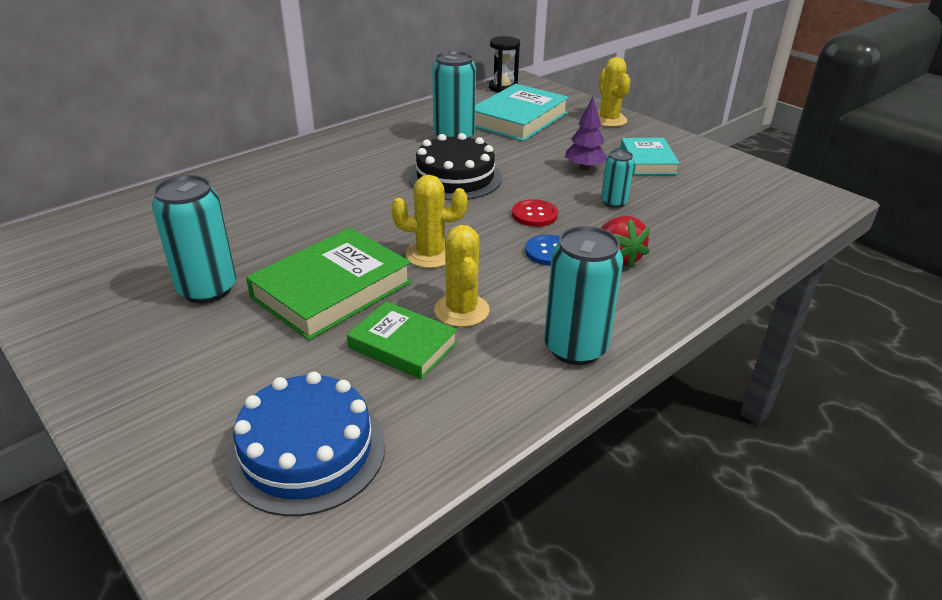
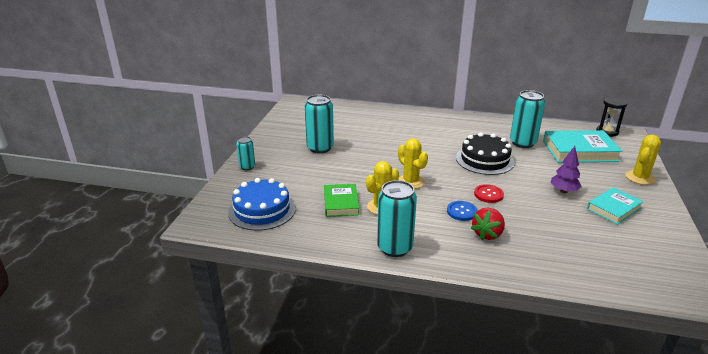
camera: 55 degrees right, 5 degrees down
(332, 290) = (354, 171): green book -> none
(614, 202) = (543, 213): turquoise can -> turquoise can (247, 167)

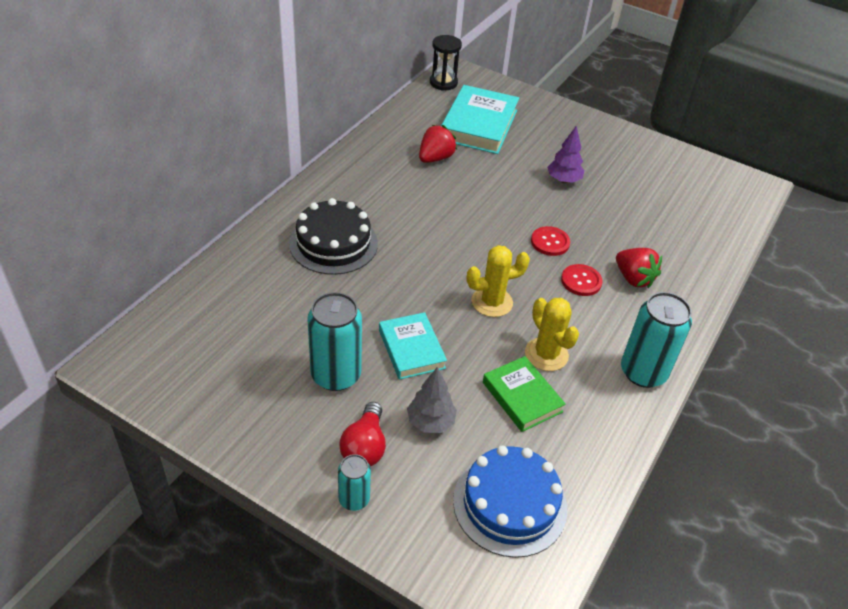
camera: 75 degrees left, 15 degrees up
(279, 163) = (365, 447): none -> red light bulb
(305, 178) = (430, 422): none -> grey tree
(341, 203) = (522, 397): green book -> green book turned 45 degrees clockwise
(462, 212) = (581, 281): blue button -> red button
(484, 160) = (464, 209): black cake -> black cake (333, 243)
(522, 143) = (435, 158): turquoise can -> red strawberry
(613, 208) = (609, 163): turquoise book -> turquoise book (411, 349)
(640, 178) = (556, 115): yellow cactus -> none

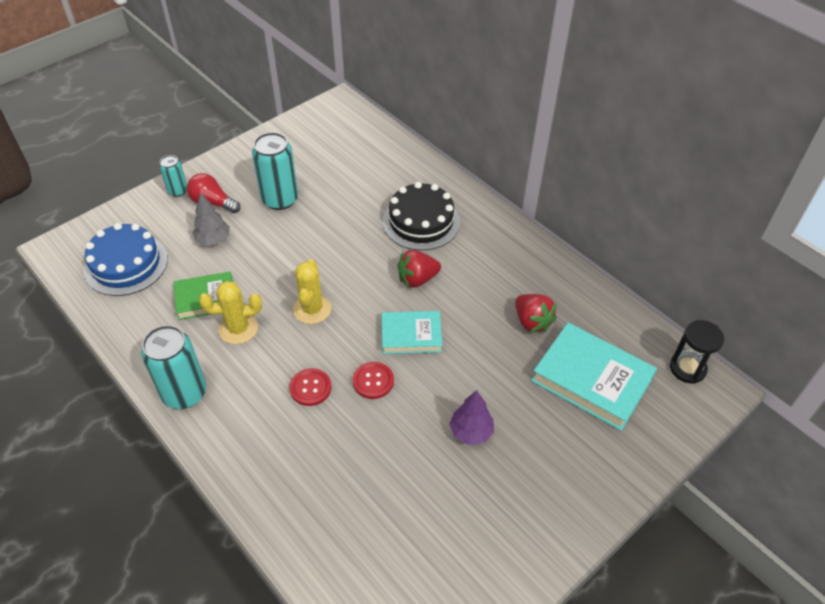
camera: 110 degrees right, 5 degrees up
(411, 349) = (284, 244): turquoise book -> turquoise book (411, 335)
(633, 278) = (296, 437): red strawberry -> red strawberry (417, 279)

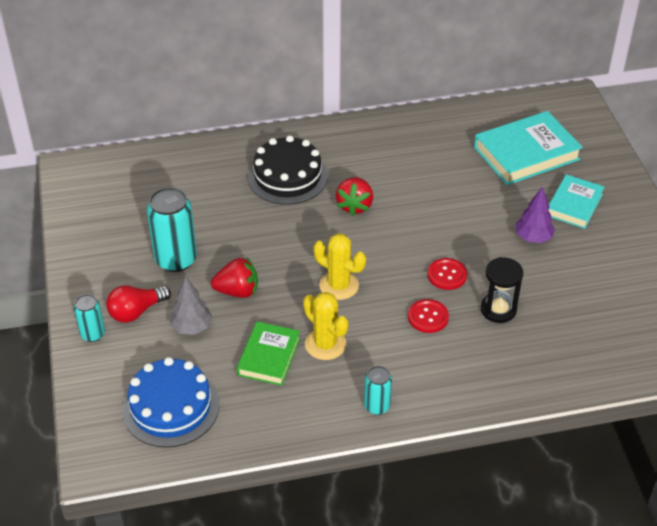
camera: 60 degrees left, 5 degrees down
(184, 393) = (377, 406): turquoise can -> turquoise can, size x0.55
(238, 329) = (325, 344): yellow cactus -> yellow cactus turned 60 degrees counterclockwise
(411, 335) = (414, 233): turquoise book -> turquoise book (574, 205)
(532, 322) = (449, 159): red strawberry -> red strawberry (237, 291)
(687, 368) = (547, 102): black hourglass -> black hourglass (498, 309)

